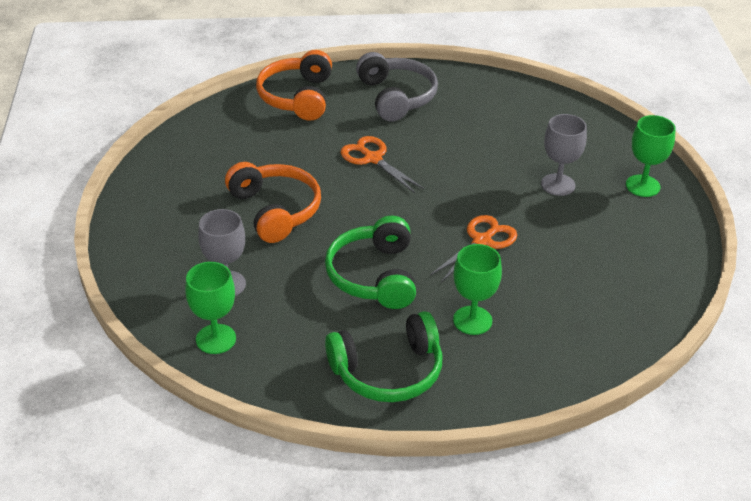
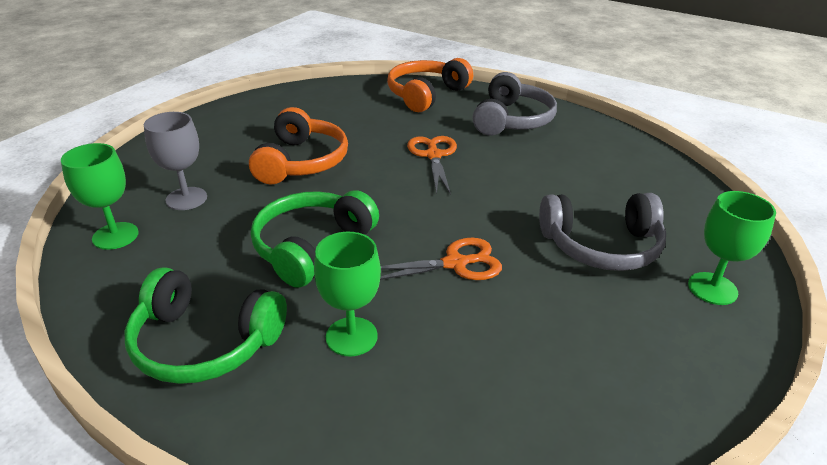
camera: 35 degrees right, 5 degrees down
(558, 185) = (601, 246): grey goblet -> grey headphones

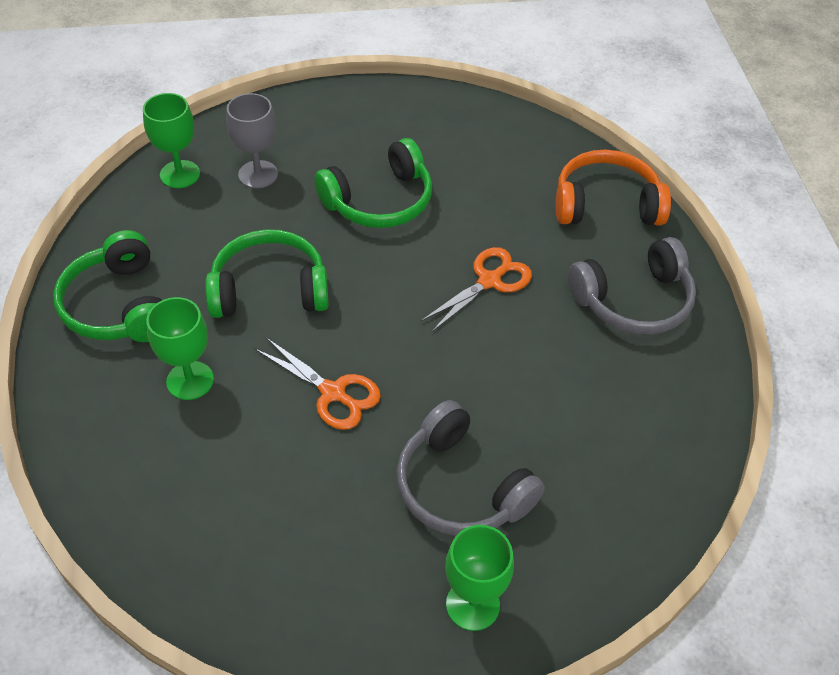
camera: 50 degrees right, 15 degrees up
(301, 162) = (379, 201): orange headphones -> green headphones

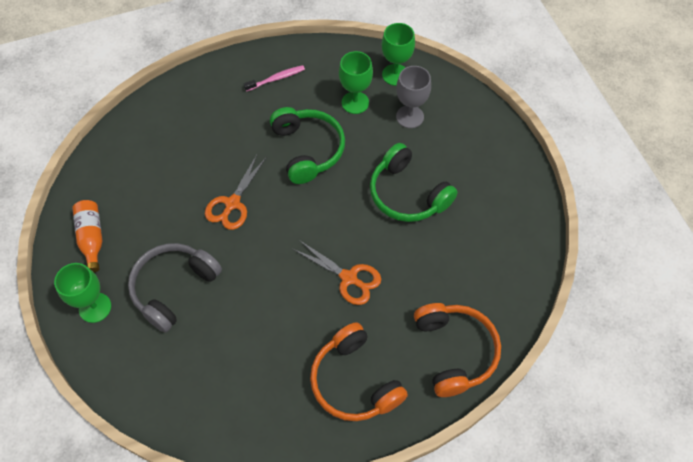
camera: 80 degrees right, 10 degrees up
(119, 305) = (276, 79): green headphones -> pink toothbrush
(190, 380) = (228, 129): green goblet -> green goblet (355, 102)
(338, 602) = (92, 238): none -> orange bottle
(633, 301) = (354, 381): grey headphones -> orange headphones

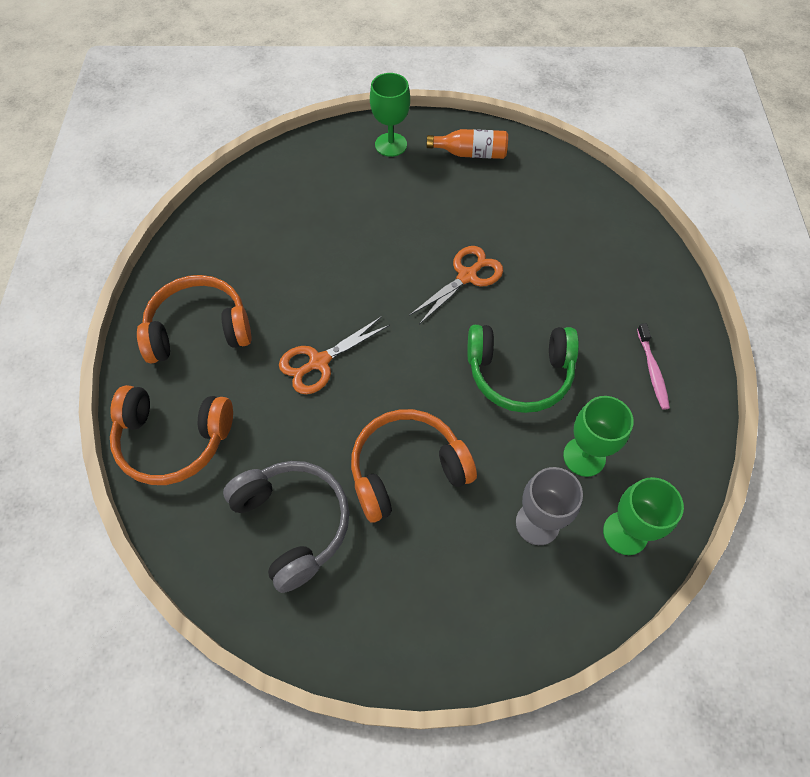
camera: 110 degrees right, 0 degrees up
(174, 288) = (383, 205): grey headphones -> grey headphones (293, 524)
(232, 203) = (467, 276): orange scissors -> orange scissors turned 90 degrees clockwise
(407, 194) = (407, 470): green headphones -> orange headphones

